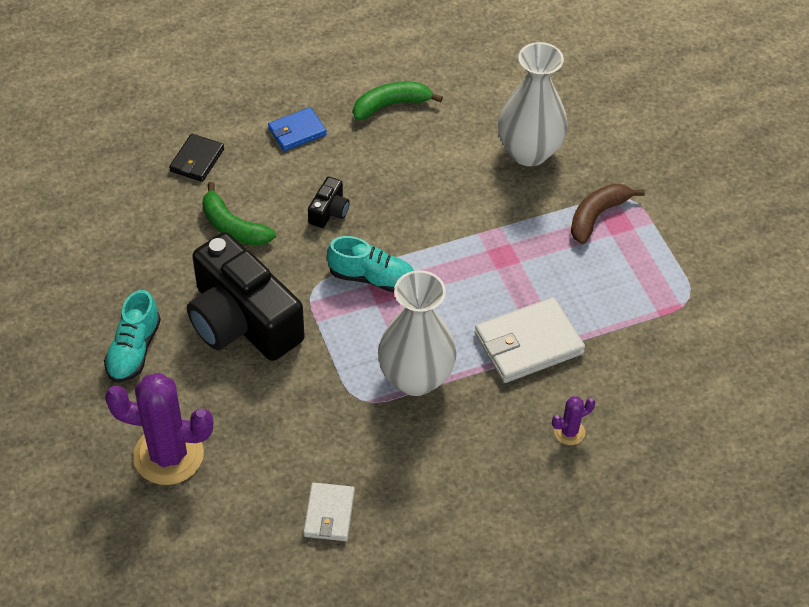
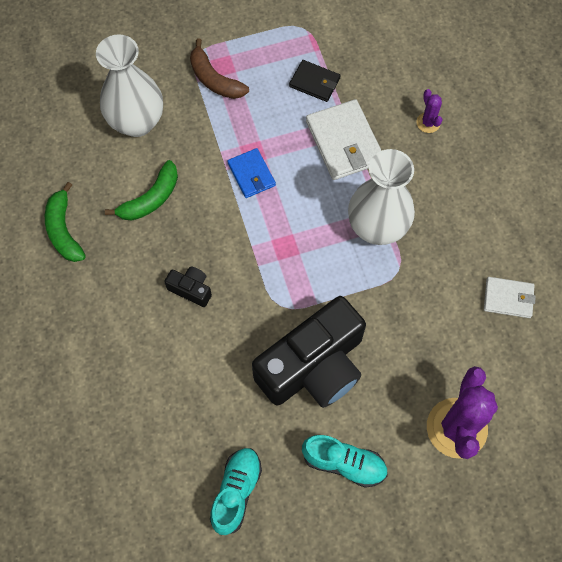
camera: 85 degrees left, 15 degrees up
(197, 160) = (113, 410): black wallet -> black wallet (314, 82)
(233, 227) = (203, 375): green banana -> green banana (151, 199)
(297, 131) = (87, 315): blue wallet -> blue wallet (251, 174)
(372, 278) = (270, 256): turquoise shoe -> turquoise shoe (236, 492)

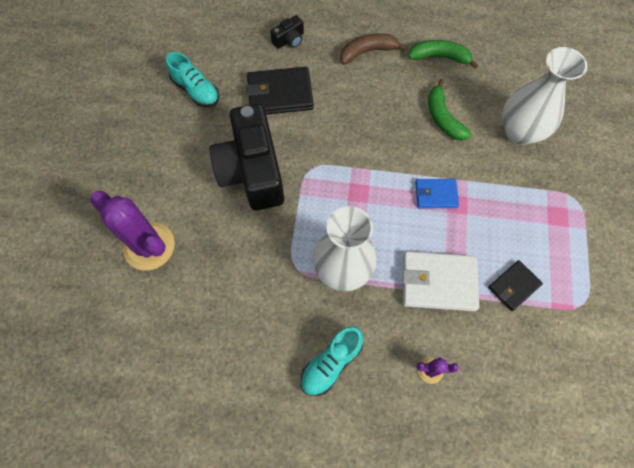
camera: 115 degrees right, 0 degrees up
(191, 289) = (354, 117): black camera -> black camera (289, 40)
(196, 386) = (280, 94): none -> black wallet
(214, 79) = (544, 204): brown banana -> brown banana (367, 52)
(344, 463) = (173, 160): turquoise shoe -> turquoise shoe (331, 363)
(508, 298) = (224, 346): white wallet -> none

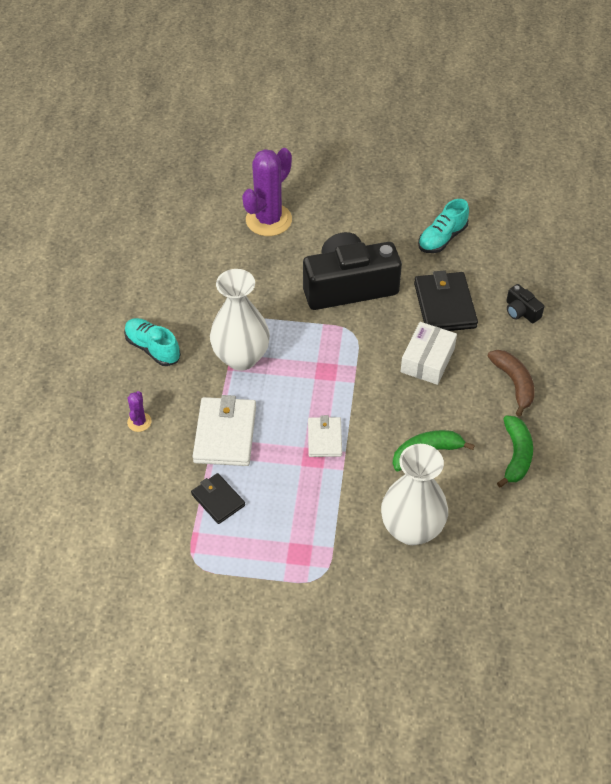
camera: 90 degrees right, 15 degrees down
(344, 111) = (427, 360): none -> white box
(436, 195) = (324, 438): blue wallet -> white wallet

